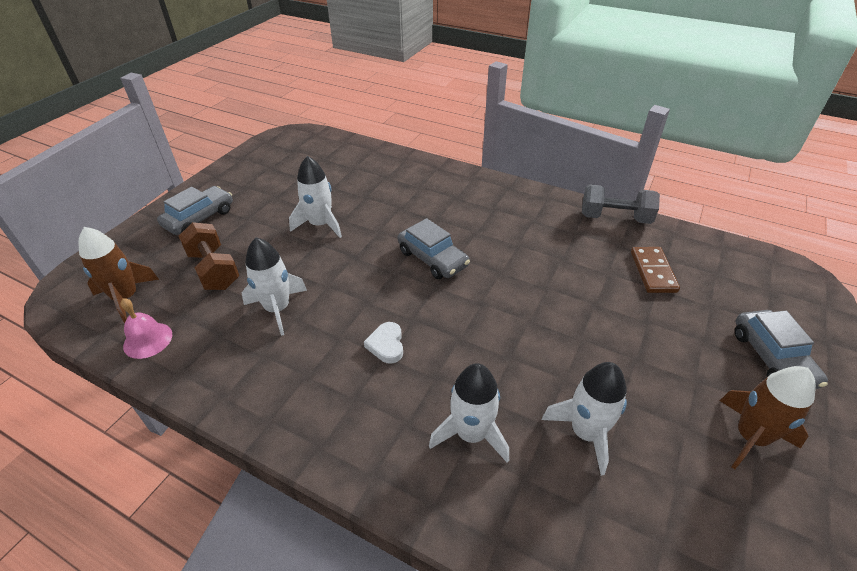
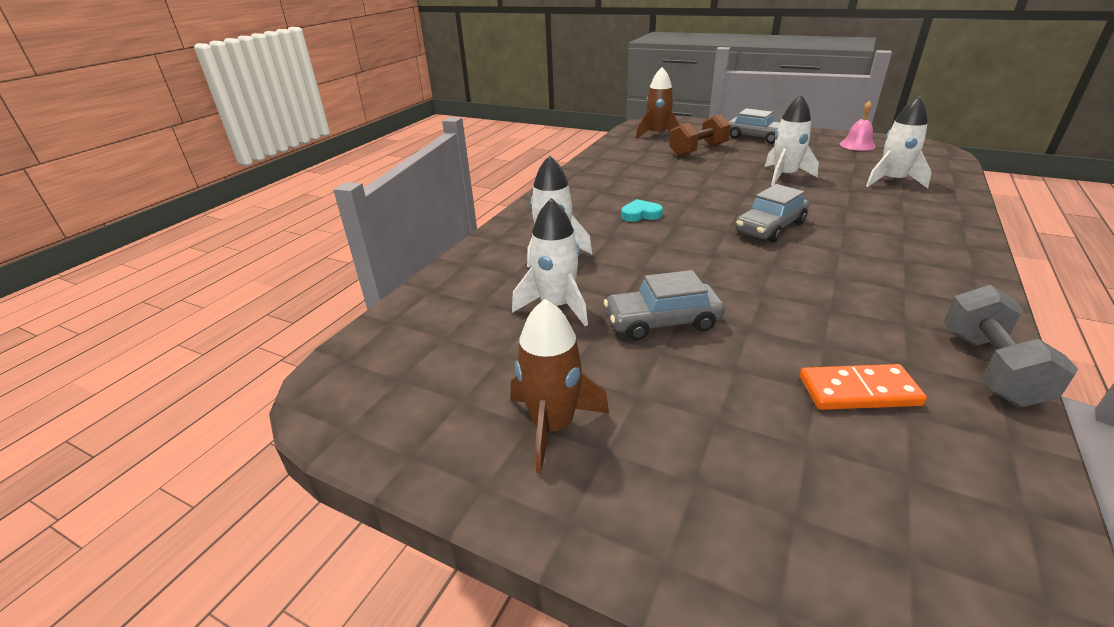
camera: 90 degrees right, 10 degrees down
(148, 340) = (622, 146): pink bell -> pink bell (857, 145)
(278, 309) = (666, 174): white rocket -> white rocket (892, 181)
(386, 345) = (640, 214): white heart -> turquoise heart
(653, 272) = (858, 391): brown domino -> orange domino
(772, 358) = (704, 495): grey car -> grey car (662, 321)

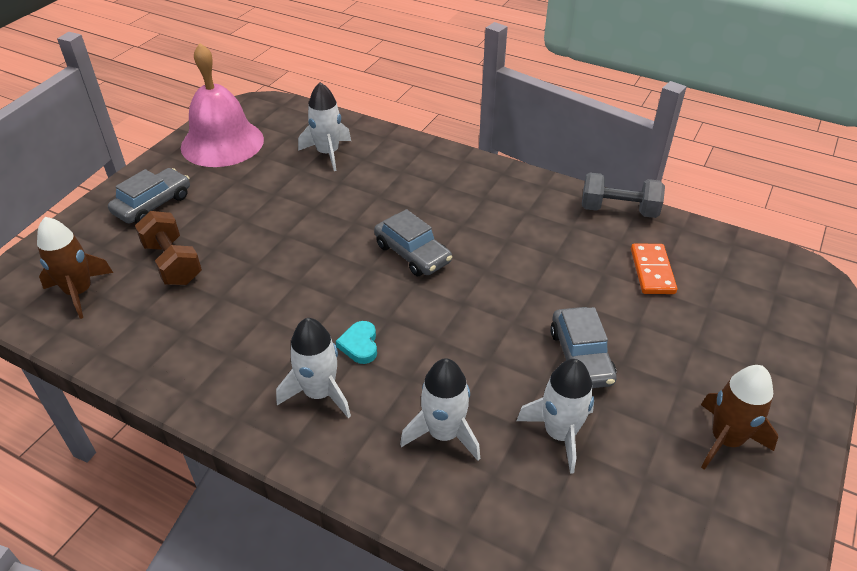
camera: 90 degrees left, 10 degrees up
(784, 176) = (288, 213): white rocket -> white rocket (319, 393)
(857, 145) = (222, 143): pink bell -> pink bell, size x2.21

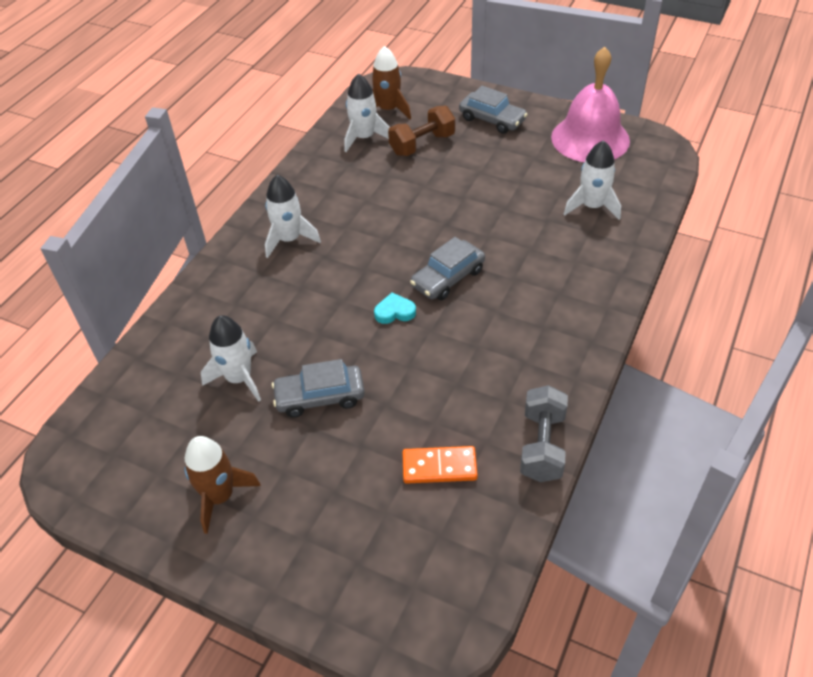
camera: 90 degrees right, 5 degrees up
(360, 345) = (336, 255): turquoise heart -> turquoise heart (394, 312)
(443, 433) = (247, 309): white rocket -> white rocket (364, 137)

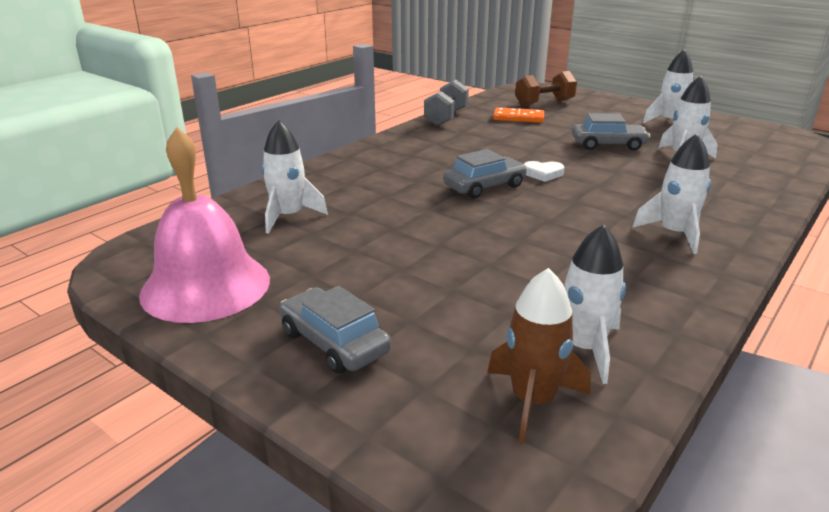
camera: 170 degrees left, 20 degrees down
(220, 496) = (670, 122): brown rocket -> white rocket
(394, 312) = (543, 174): turquoise heart -> white heart
(422, 144) = (477, 319): brown dumbbell -> brown dumbbell (544, 103)

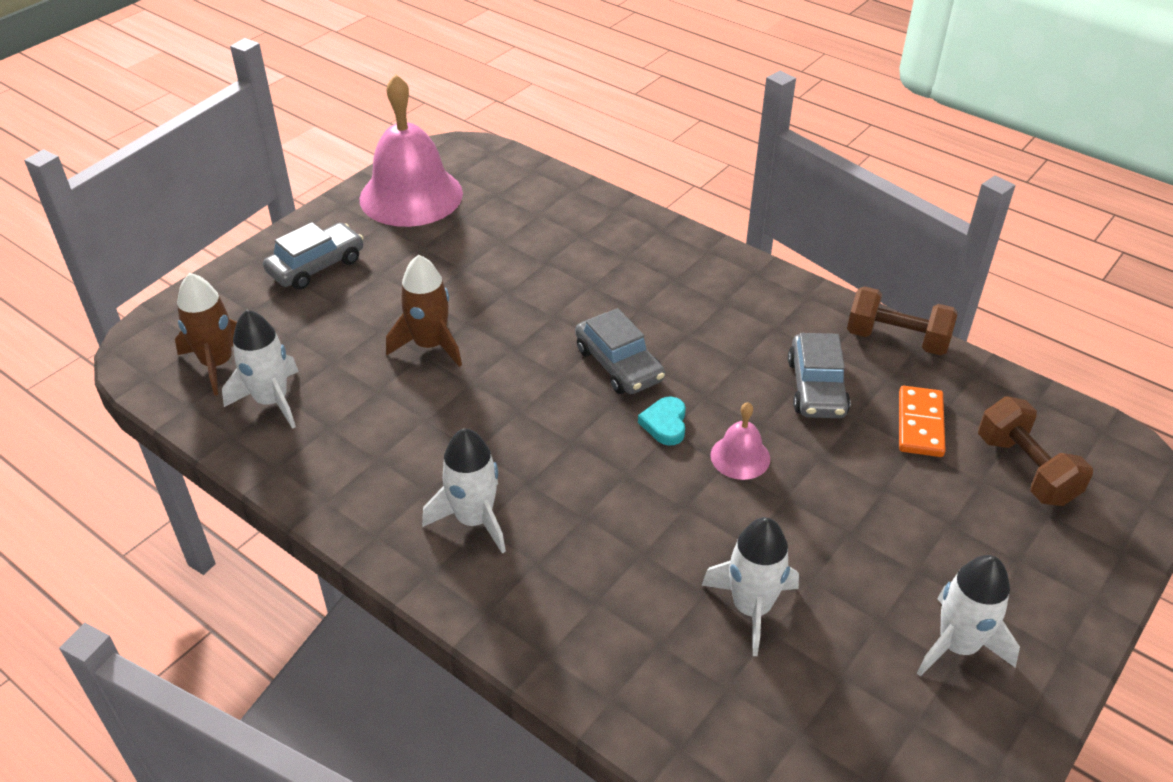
camera: 90 degrees right, 15 degrees up
(288, 216) = (539, 223): white rocket -> none
(446, 117) = (896, 339): grey dumbbell -> brown dumbbell
(474, 261) = (430, 345): none -> brown rocket
(543, 174) = (665, 424): white heart -> turquoise heart
(564, 156) = (740, 457): none -> pink bell
(608, 145) = (800, 519): grey car -> grey car (816, 387)

